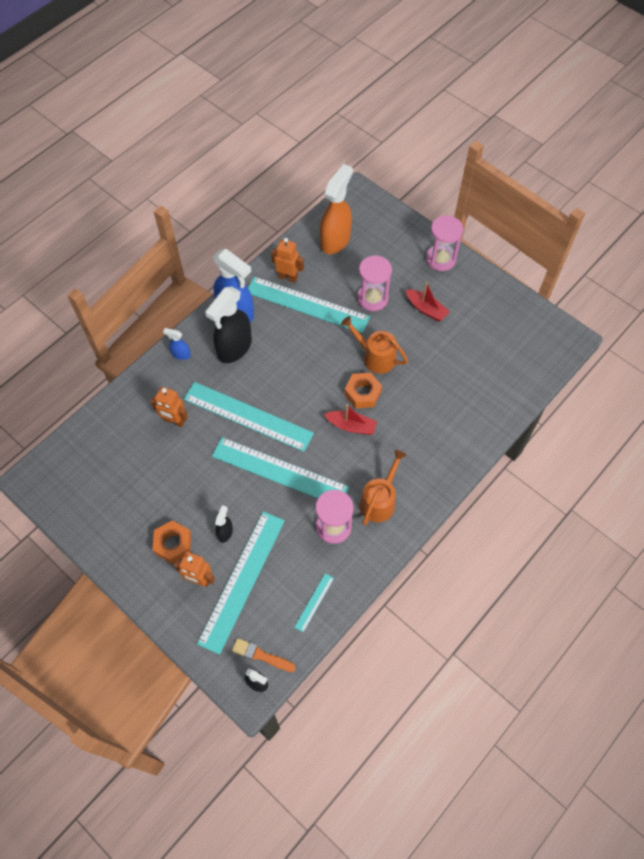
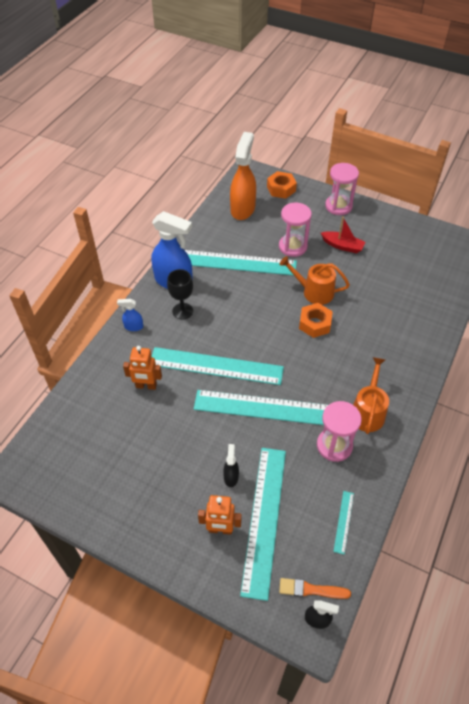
camera: 15 degrees left, 10 degrees down
(173, 544) = (182, 501): orange nut -> orange nut (281, 189)
(234, 348) = (182, 311): black spray bottle -> black goblet
(288, 277) = (211, 244): orange robot -> none
(351, 426) = (315, 353): red boat -> none

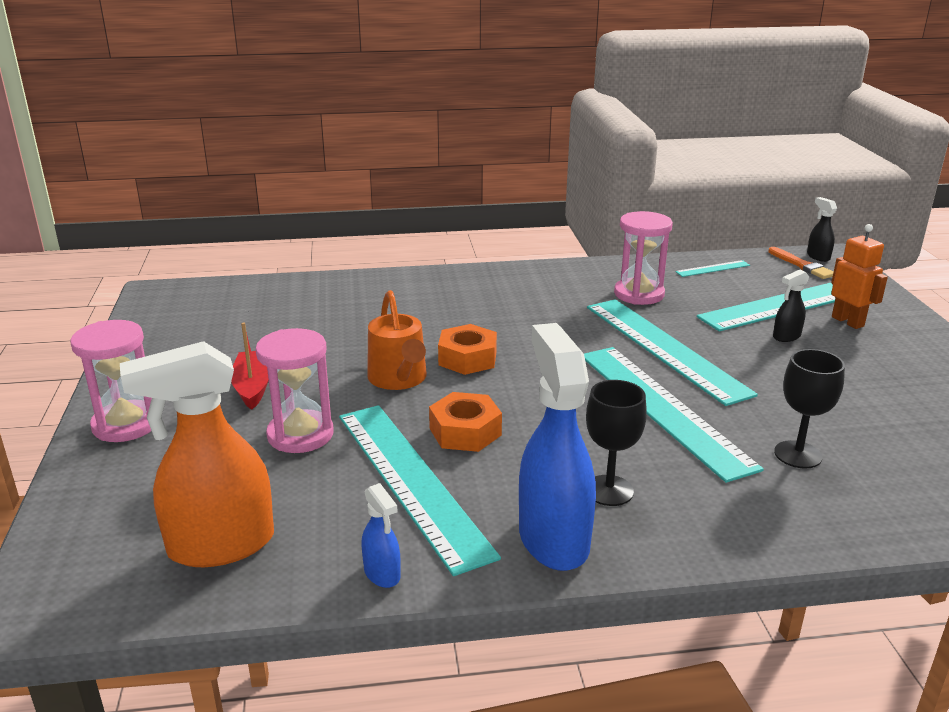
camera: 125 degrees left, 25 degrees down
(133, 327) = (725, 532): blue spray bottle -> blue spray bottle (382, 574)
(146, 386) = (798, 455): orange robot -> black goblet
(281, 189) = (99, 518): orange nut -> orange nut (465, 432)
(368, 412) = (563, 289): orange watering can -> none

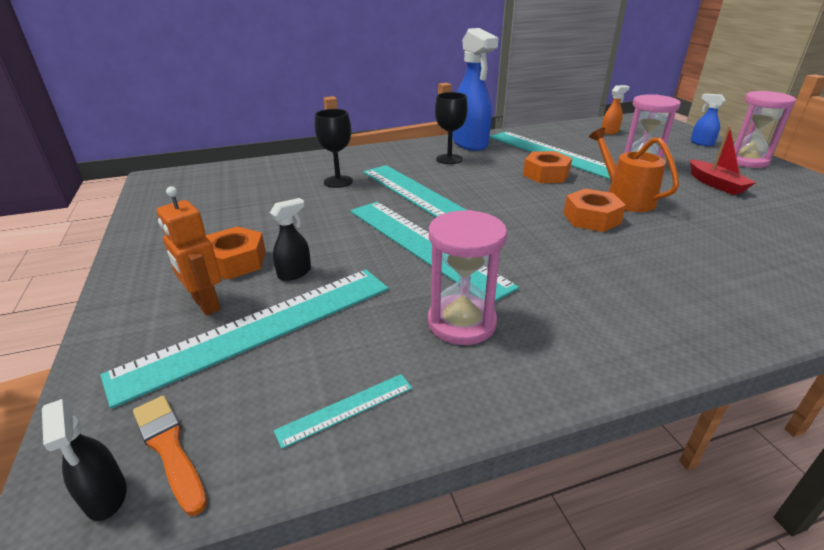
camera: 170 degrees right, 5 degrees up
(220, 545) = (610, 132): orange spray bottle -> orange spray bottle, size x0.45
(382, 574) = (534, 131): blue spray bottle -> blue spray bottle (701, 143)
(854, 352) = (235, 261): none -> orange nut

